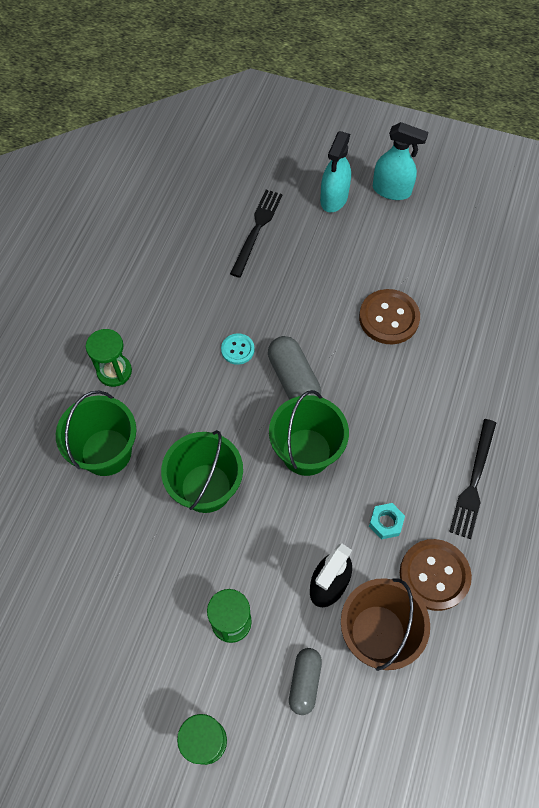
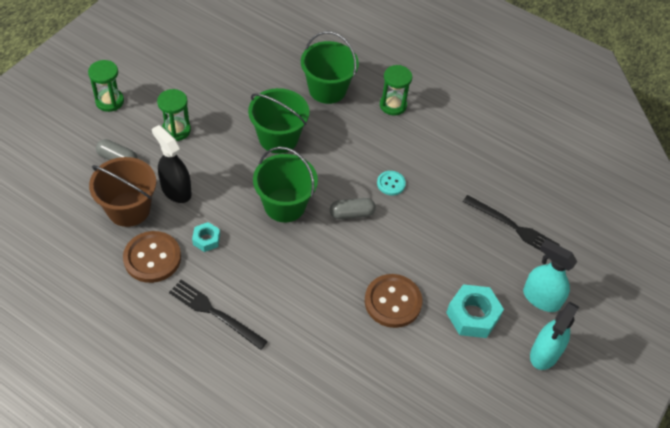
camera: 100 degrees right, 10 degrees down
(293, 379) = (351, 214): grey capsule -> grey capsule, size x0.67
(375, 249) = (472, 315): none -> turquoise nut

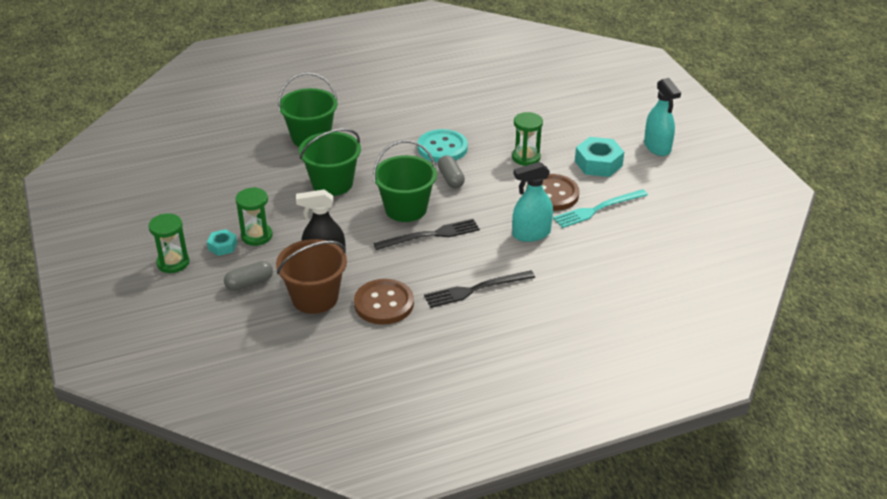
camera: 50 degrees left, 15 degrees down
(206, 239) = (396, 265): turquoise nut -> turquoise nut (222, 246)
(351, 214) = (451, 179): grey capsule -> grey capsule turned 45 degrees counterclockwise
(391, 184) = (442, 148): turquoise button -> turquoise button, size x1.83
(393, 105) = (366, 113): green hourglass -> green hourglass (526, 157)
(400, 350) = (598, 209): none -> turquoise fork
(513, 227) = (540, 112): black fork -> black fork (430, 235)
(541, 298) = (612, 128): turquoise spray bottle -> turquoise spray bottle (531, 234)

